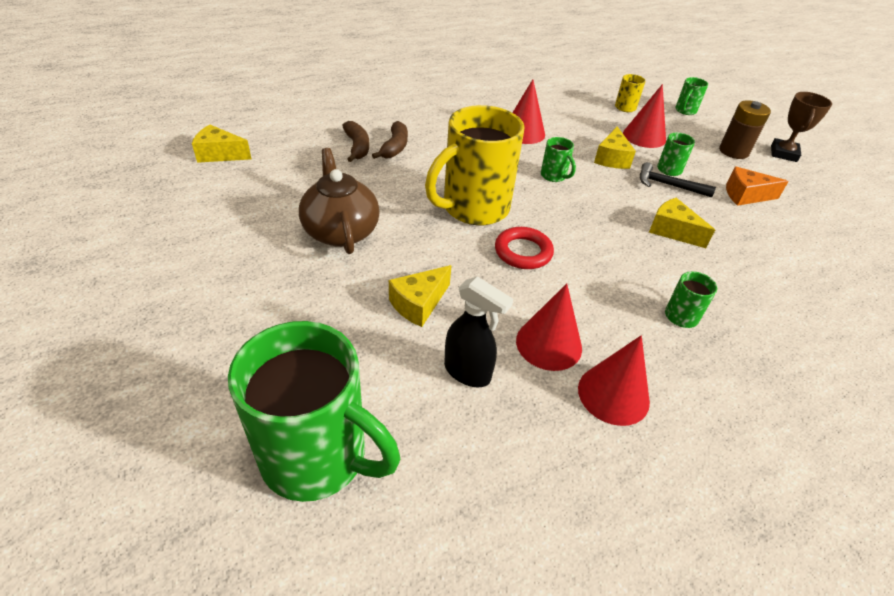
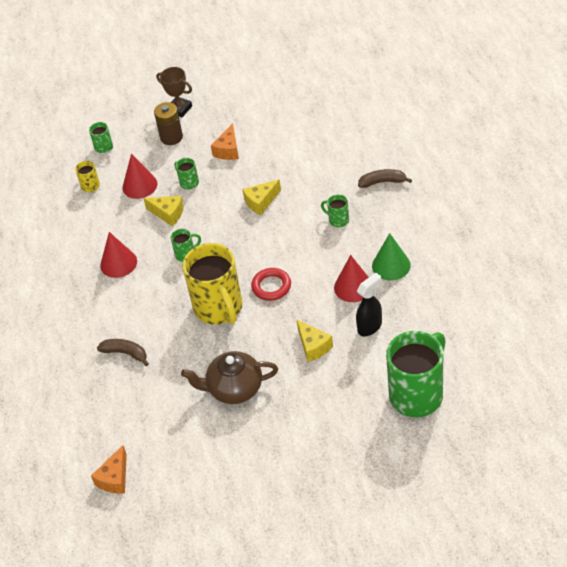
camera: 70 degrees left, 5 degrees up
(219, 154) = (114, 478): yellow cheese -> orange cheese
(357, 147) = (120, 379): brown banana -> brown banana (382, 182)
(613, 394) = (391, 265): red cone -> green cone
(668, 185) = (209, 189): black hammer -> none

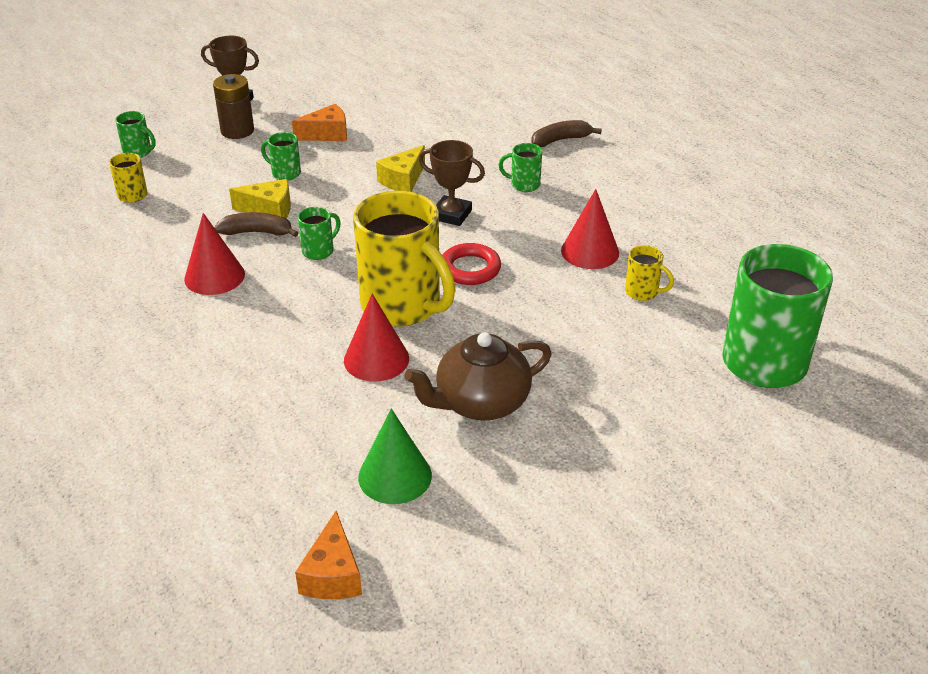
camera: 25 degrees left, 10 degrees down
(125, 353) = (275, 387): brown banana -> brown banana (257, 232)
(139, 185) = (211, 185): red cone -> red cone (376, 359)
(228, 150) = (327, 134): orange cheese -> orange cheese turned 105 degrees counterclockwise
(279, 238) = (451, 215): none -> brown trophy
(313, 346) = (574, 328): yellow cheese -> none
(370, 327) = (643, 292): black spray bottle -> yellow mug
(391, 265) = (627, 221): green cone -> green cone (395, 476)

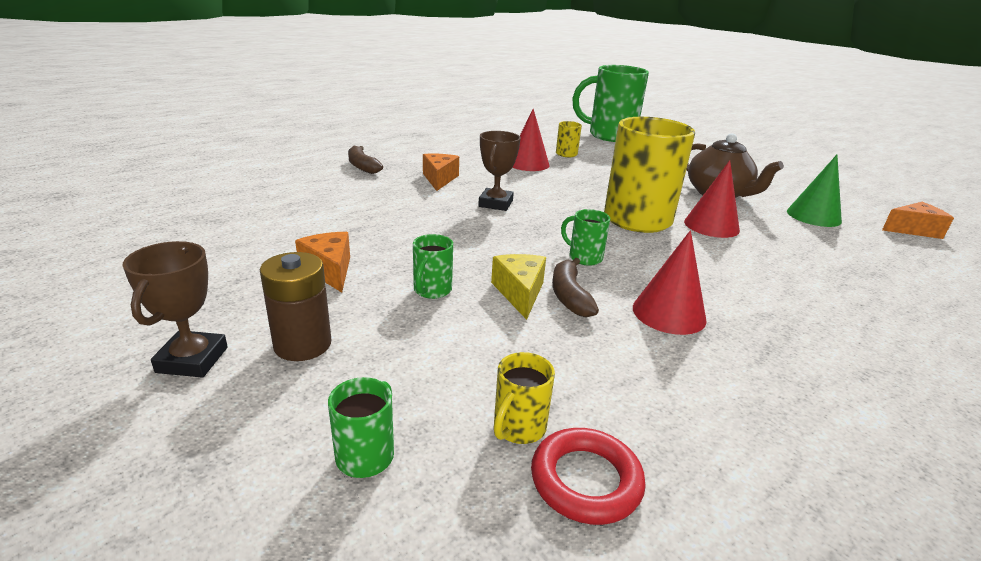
camera: 100 degrees left, 10 degrees down
(403, 180) = (438, 224): yellow cheese -> none
(470, 269) = (572, 197): red ring -> red ring (586, 480)
(524, 185) = (439, 179): green mug -> orange cheese

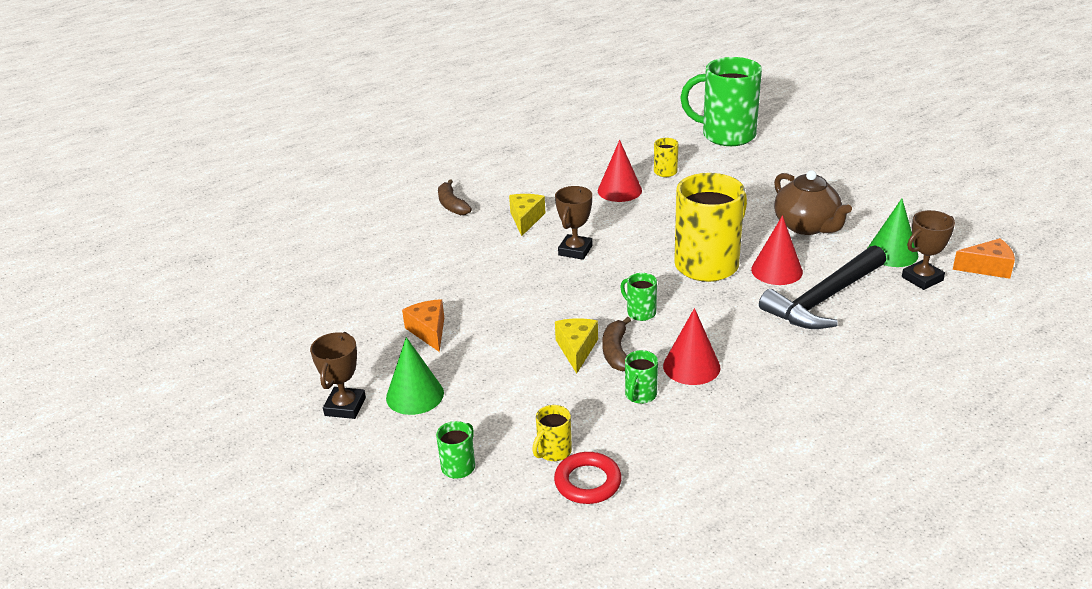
camera: 10 degrees right, 5 degrees up
(302, 344) = (415, 395): brown battery -> green cone
(432, 290) = (507, 349): green mug -> green mug (640, 395)
(439, 179) = (526, 219): orange cheese -> yellow cheese
(777, 250) = (824, 299): none -> black hammer
(860, 236) = (922, 278): none -> brown trophy

